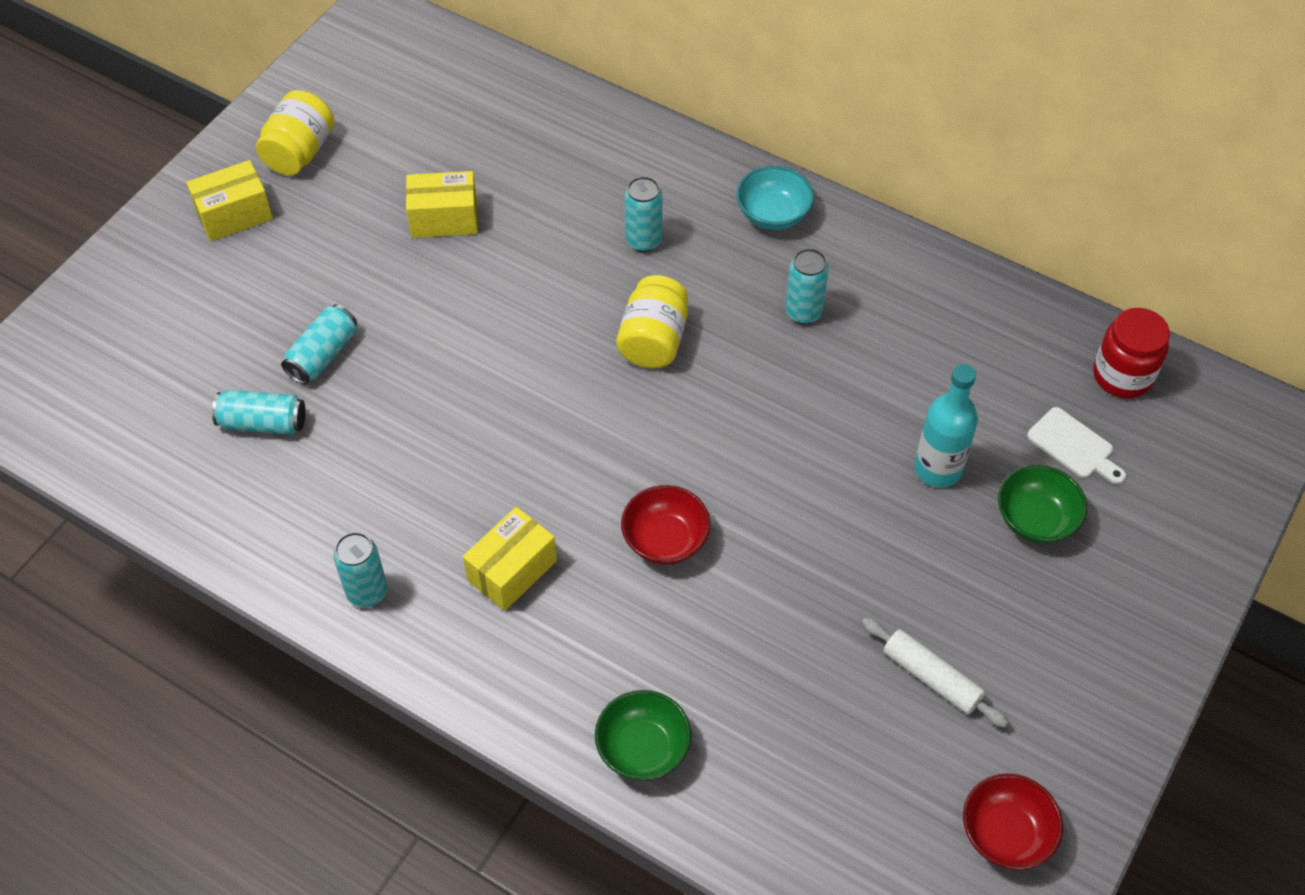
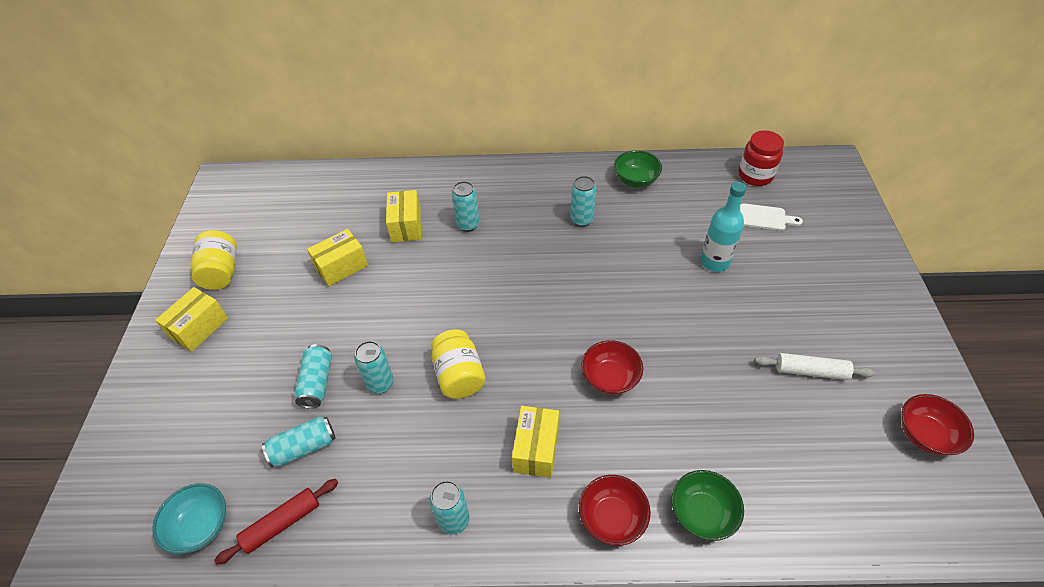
camera: 30 degrees left, 5 degrees down
(193, 492) = (282, 523): none -> red rolling pin
(391, 395) = (380, 383): none -> turquoise can
(537, 692) = (612, 518): none -> red bowl
(562, 201) = (406, 225): none -> yellow box
(653, 340) = (514, 272): yellow jar -> yellow jar (459, 376)
(773, 215) = (526, 181): turquoise bowl -> turquoise bowl (201, 526)
(1035, 520) = (782, 262): green bowl -> green bowl (635, 180)

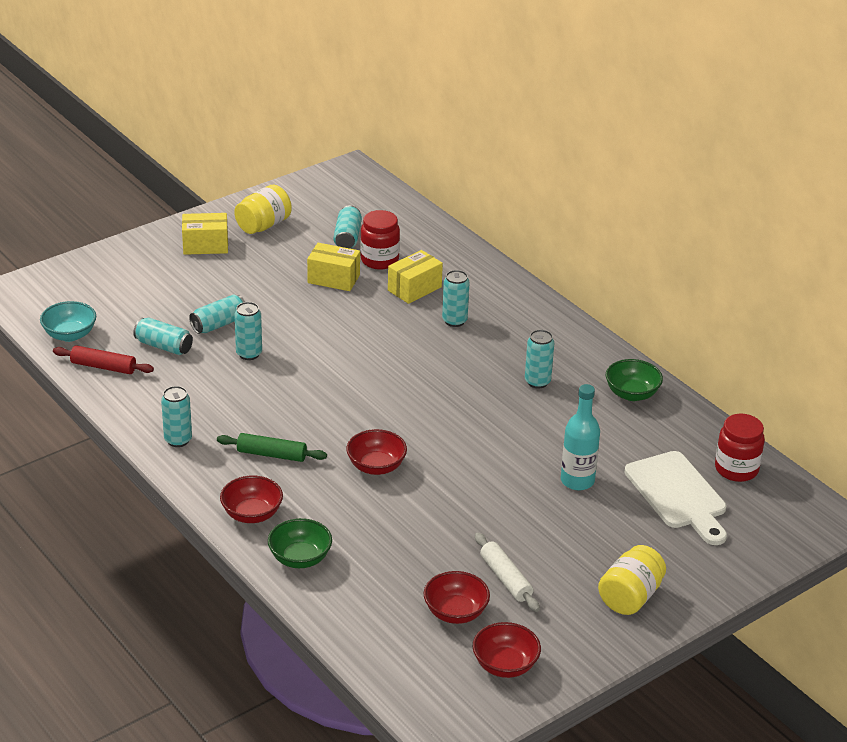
camera: 50 degrees right, 15 degrees down
(300, 228) = (347, 237): none -> turquoise can
(349, 226) = (379, 260): none -> red jar
(459, 376) = (296, 388): yellow jar -> yellow jar (630, 597)
(536, 449) = (272, 454): yellow box -> green rolling pin
(765, 218) = (678, 495): white cutting board -> white cutting board, size x1.85
(839, 431) = (455, 612): none -> red bowl

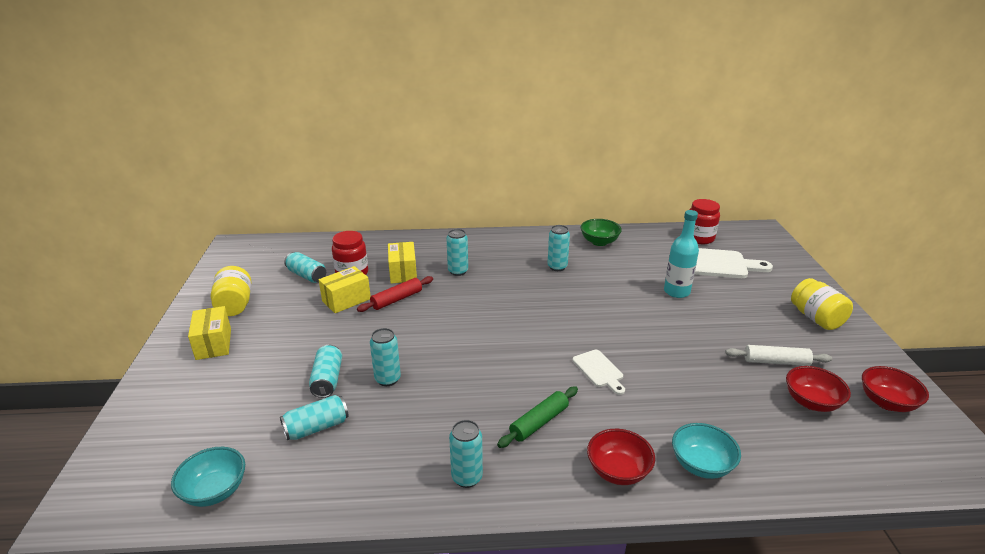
camera: 55 degrees left, 5 degrees down
(103, 367) = (297, 486): red rolling pin -> red rolling pin (397, 299)
(205, 245) = (213, 344): yellow box -> yellow box turned 45 degrees counterclockwise
(300, 558) = (701, 465): green bowl -> turquoise bowl
(376, 466) = (599, 370): red bowl -> white cutting board

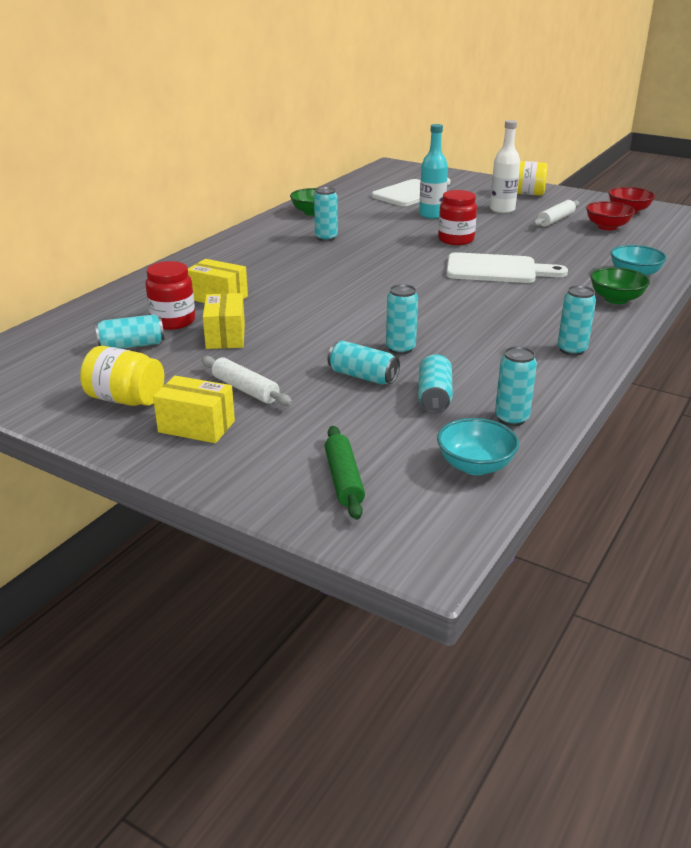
camera: 55 degrees left, 0 degrees up
(274, 340) = (245, 389): none -> white rolling pin
(397, 299) = (267, 313): red rolling pin -> none
(458, 271) = (262, 275): turquoise can -> turquoise can (511, 419)
(539, 422) = (535, 307): green rolling pin -> green rolling pin (343, 480)
(599, 370) = (497, 269): white cutting board -> white cutting board, size x1.85
(618, 471) = (616, 299): red bowl -> green bowl
(699, 238) = (369, 184): red jar -> red jar (456, 240)
(750, 322) = (502, 210): none -> white bottle

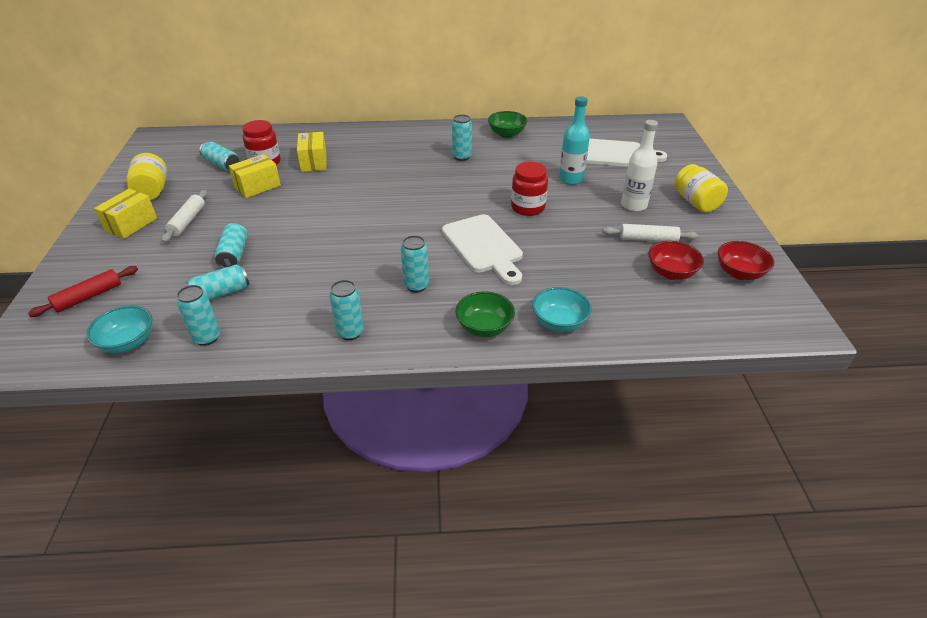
camera: 55 degrees right, 10 degrees up
(196, 426) = (131, 224): yellow box -> yellow box turned 45 degrees clockwise
(343, 480) = (88, 297): green rolling pin -> red rolling pin
(400, 349) = (289, 254): turquoise can -> turquoise can (416, 286)

